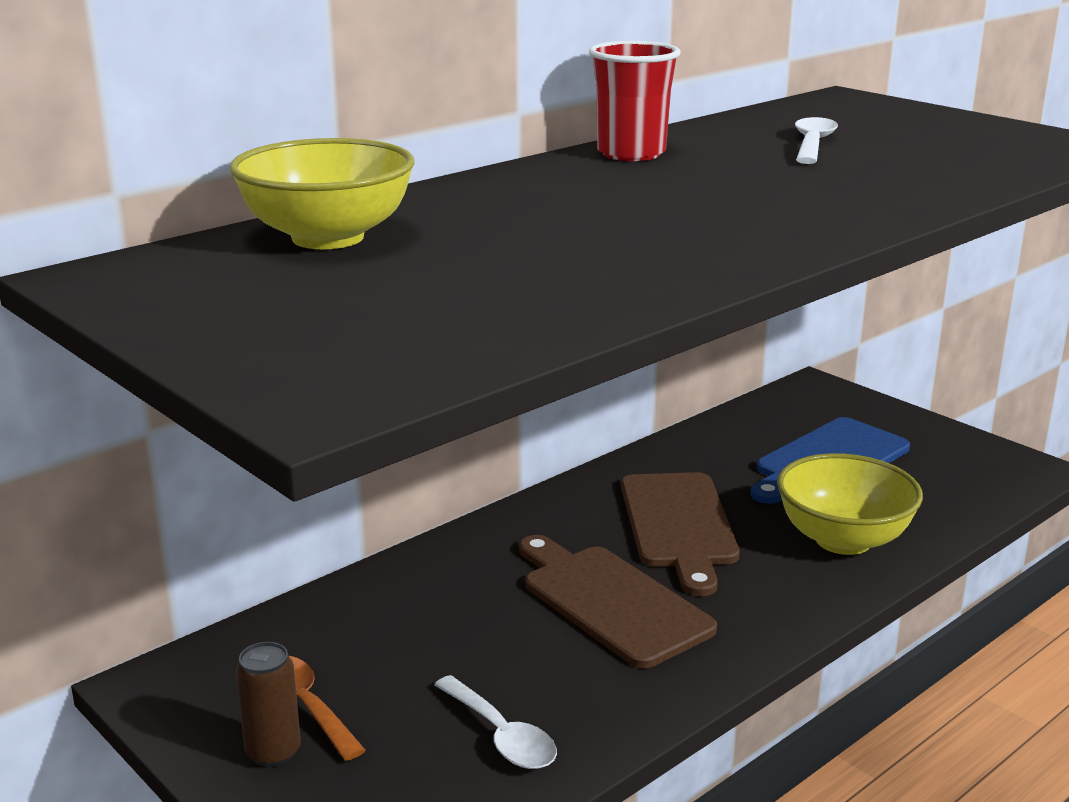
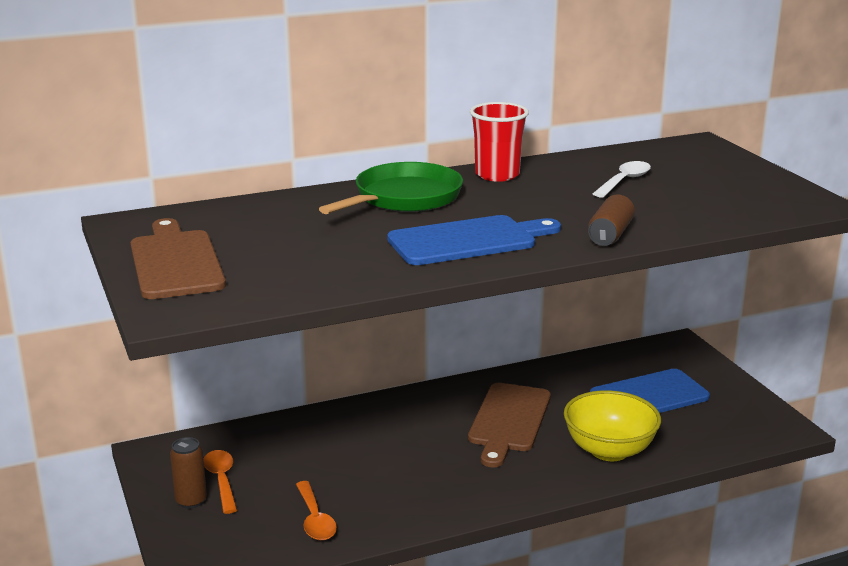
camera: 20 degrees right, 0 degrees up
(328, 238) = (261, 214): yellow bowl -> none
(501, 736) = (315, 519): white spoon -> orange spoon
(532, 194) = (403, 198): none -> green pan
(610, 601) = (431, 458): brown cutting board -> brown cutting board (175, 262)
(699, 234) = (468, 240): none -> blue cutting board
(885, 204) = (610, 235): none -> brown can

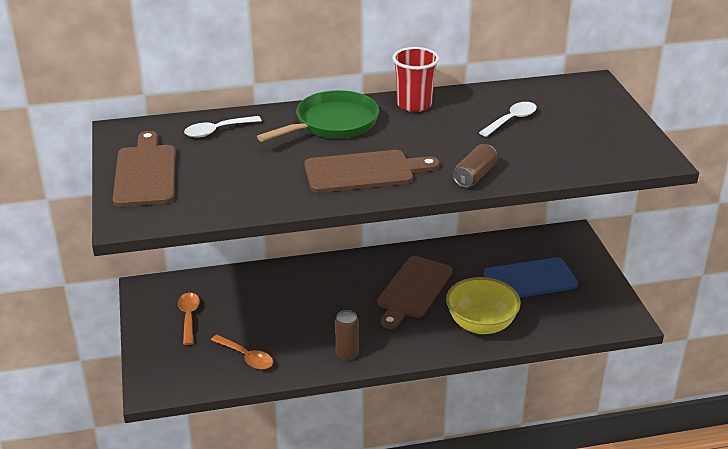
camera: 10 degrees right, 10 degrees up
(191, 501) = (163, 331): brown can -> brown can (347, 354)
(256, 215) = (217, 131): none -> white spoon
(315, 519) = (246, 357): orange spoon -> orange spoon turned 45 degrees counterclockwise
(468, 240) = (364, 172): blue cutting board -> brown cutting board

